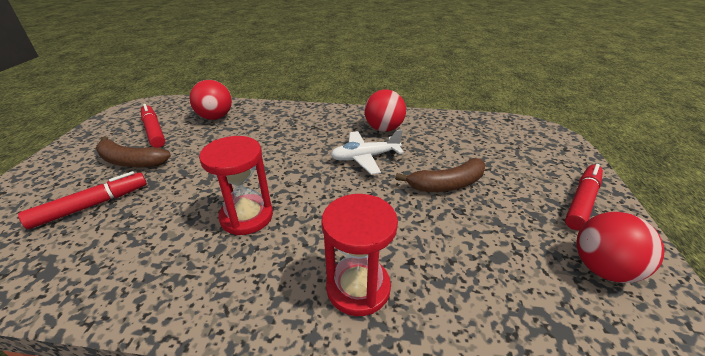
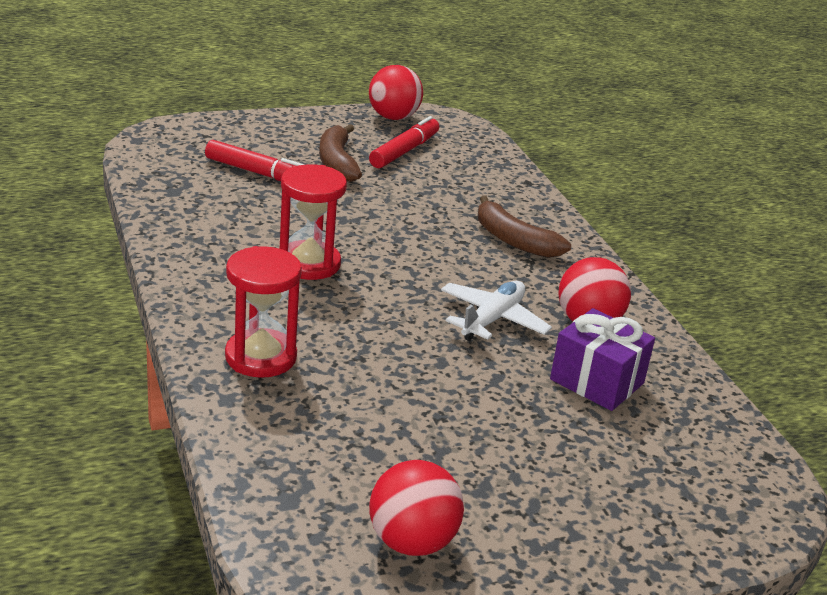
camera: 60 degrees right, 5 degrees down
(215, 117) = (476, 179): red ball -> red ball (393, 117)
(365, 157) = (492, 319): white plane -> white plane turned 75 degrees clockwise
(438, 143) = (597, 381): none -> purple gift
(447, 184) = (489, 400): brown banana -> brown banana (514, 240)
(582, 201) = (557, 536): red marker -> none

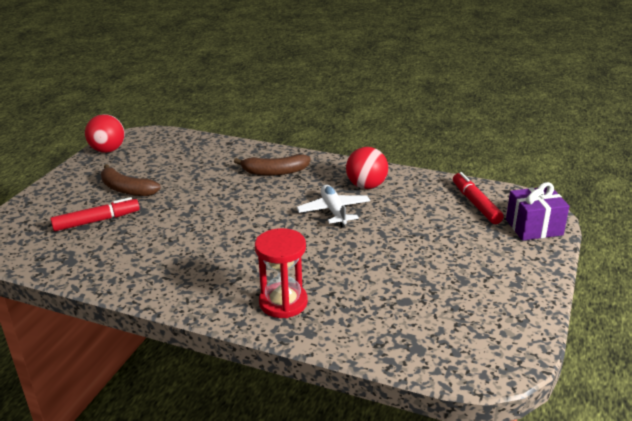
camera: 45 degrees left, 0 degrees up
(309, 264) = (214, 245): red hourglass -> none
(404, 151) = (147, 163): red marker -> red marker (475, 204)
(412, 542) = (484, 321): red ball -> none
(597, 381) = (413, 206): purple gift -> purple gift (534, 227)

